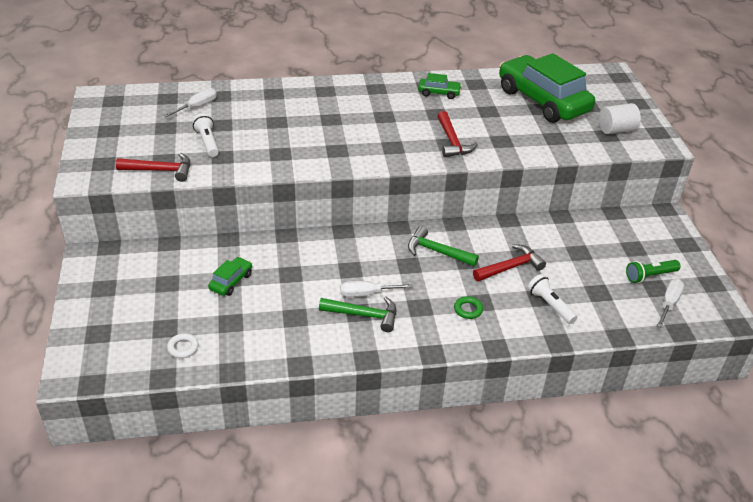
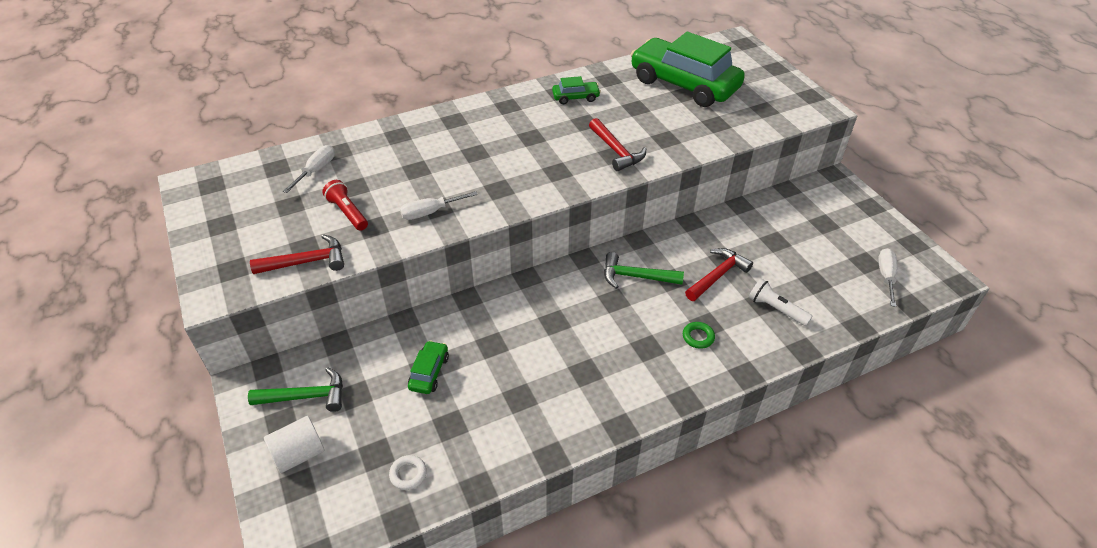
camera: 15 degrees left, 5 degrees up
(207, 142) = (347, 212): white flashlight -> red flashlight
(364, 315) = (593, 374): green hammer -> green hammer (306, 396)
(366, 294) = (585, 347): white screwdriver -> white screwdriver (430, 212)
(616, 130) = (770, 101): white cylinder -> white cylinder (299, 454)
(650, 276) = (854, 250): green flashlight -> none

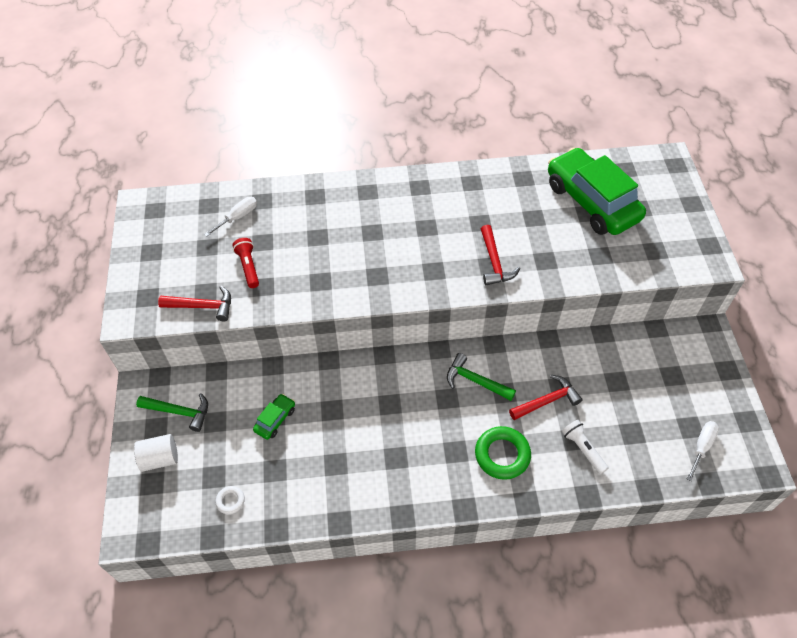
camera: 20 degrees right, 10 degrees up
(430, 212) = (312, 284): white screwdriver -> none
(575, 97) = (484, 192): green car -> none
(698, 337) = (502, 455): green ring -> green ring, size x1.98

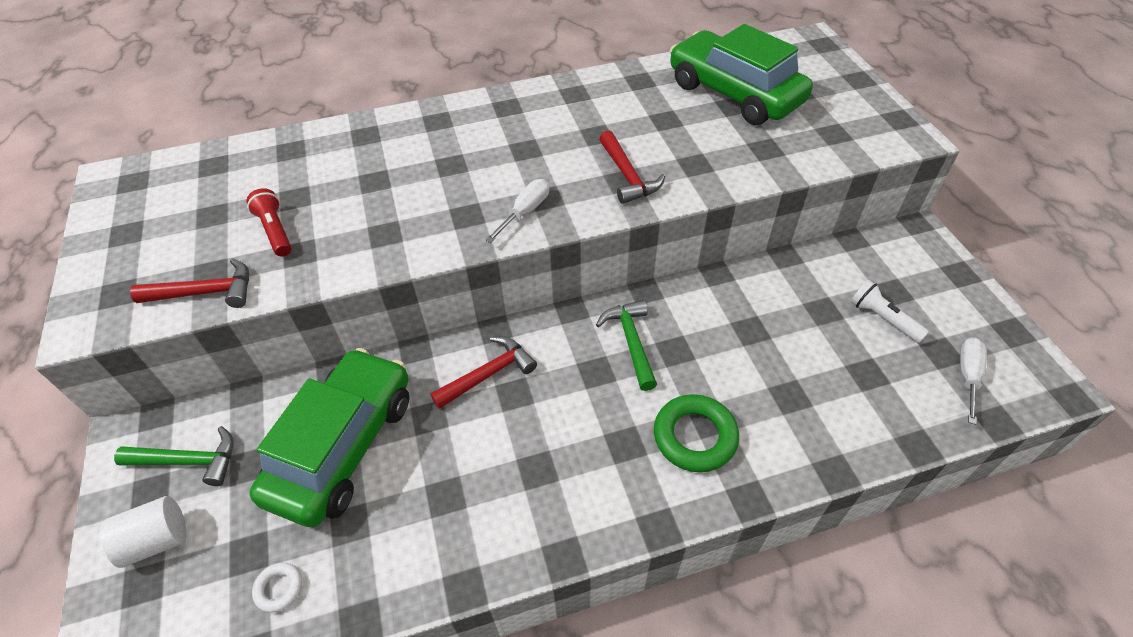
camera: 10 degrees left, 5 degrees down
(238, 217) = (257, 173): white screwdriver -> white screwdriver (525, 212)
(275, 419) = (343, 446): green car -> green car, size x2.41
(475, 381) = (631, 342): green hammer -> green hammer turned 60 degrees clockwise
(547, 401) = (737, 351): red hammer -> red hammer (488, 374)
(583, 449) = (807, 408): white flashlight -> white flashlight (883, 318)

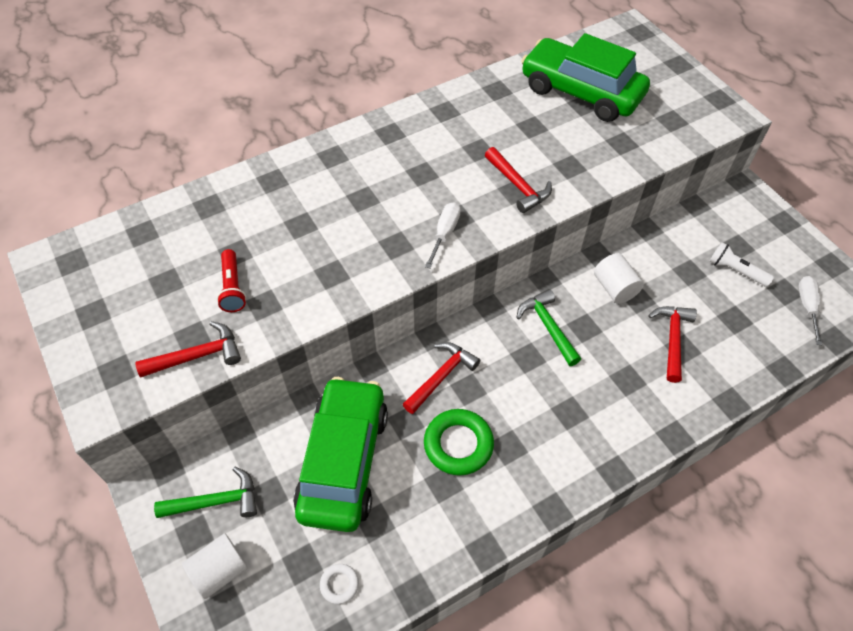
camera: 15 degrees left, 5 degrees up
(275, 231) = (233, 287): red flashlight -> red flashlight turned 150 degrees counterclockwise
(695, 437) = (621, 395): green ring -> green ring (458, 444)
(725, 313) = (614, 288): none -> white cylinder
(779, 383) = (672, 339): none -> red hammer

